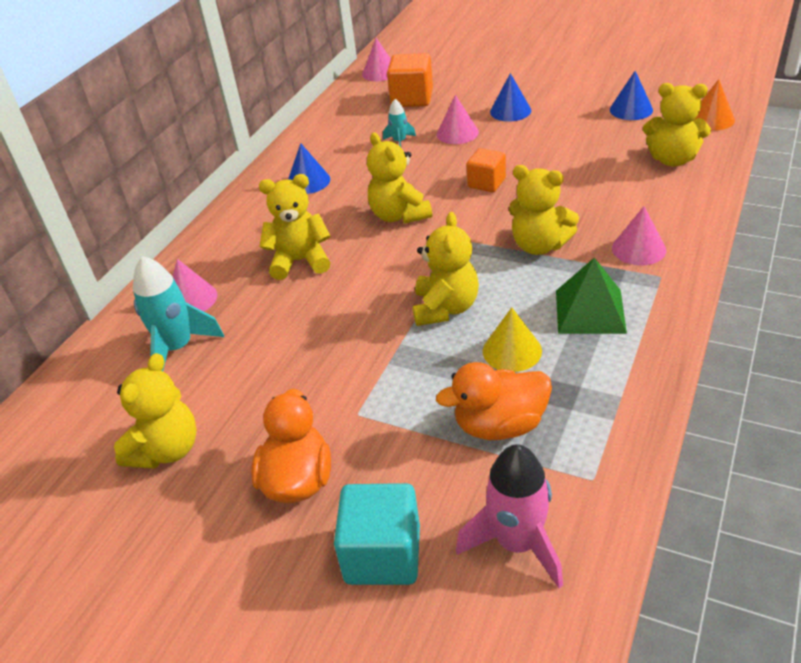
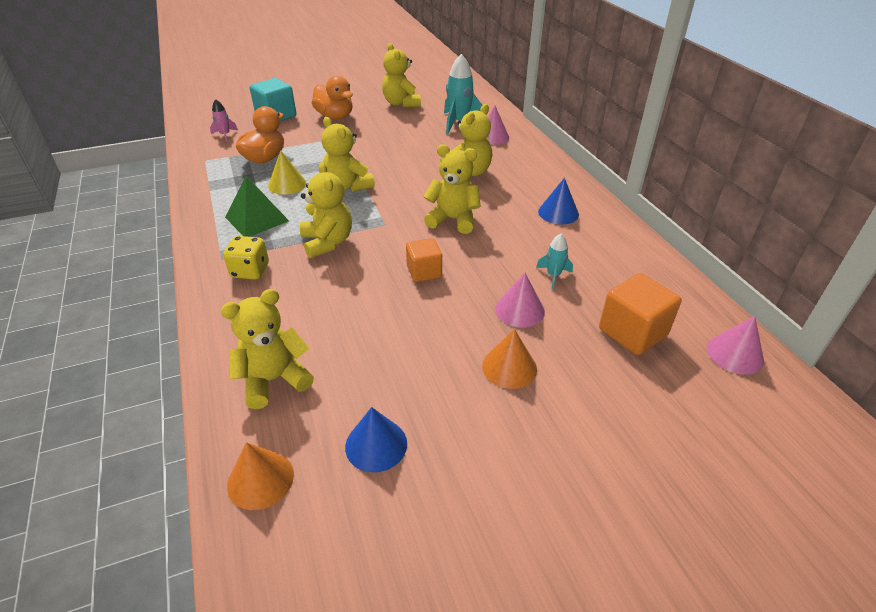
camera: 130 degrees right, 0 degrees up
(510, 111) = (509, 367): blue cone -> orange cone
(517, 543) = (225, 135): pink rocket -> pink rocket, size x0.53
(539, 245) = (327, 242): yellow teddy bear -> yellow teddy bear turned 90 degrees clockwise
(638, 249) = (250, 271): pink cone -> yellow dice

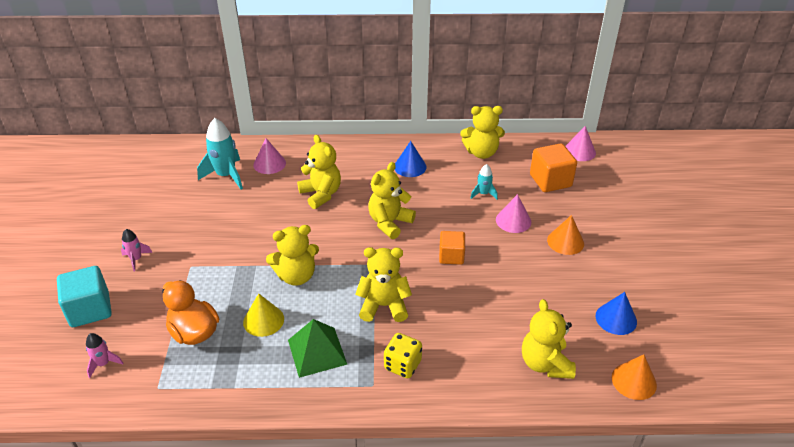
camera: 70 degrees left, 0 degrees up
(335, 116) = (136, 259): orange duck -> pink rocket
(401, 103) = (149, 203): yellow teddy bear -> yellow teddy bear (481, 153)

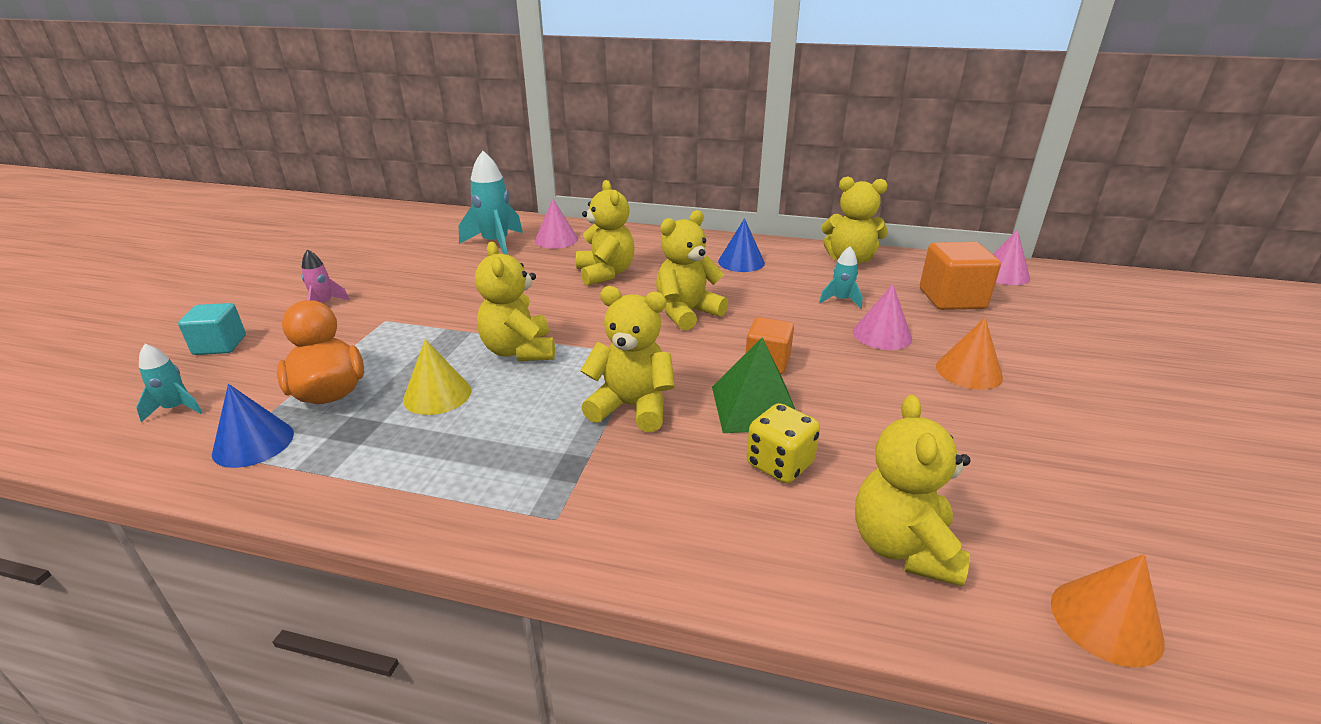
camera: 15 degrees right, 10 degrees down
(90, 309) = (220, 345): turquoise cube -> turquoise cube, size x0.66
(103, 364) = (176, 408): pink rocket -> turquoise rocket
(296, 276) = (519, 351): yellow teddy bear -> yellow teddy bear turned 75 degrees clockwise
(317, 352) = (491, 450): green pyramid -> green pyramid (755, 407)
(402, 365) = (624, 496): yellow dice -> yellow dice (779, 464)
(616, 319) = (1062, 497): blue cone -> blue cone (253, 443)

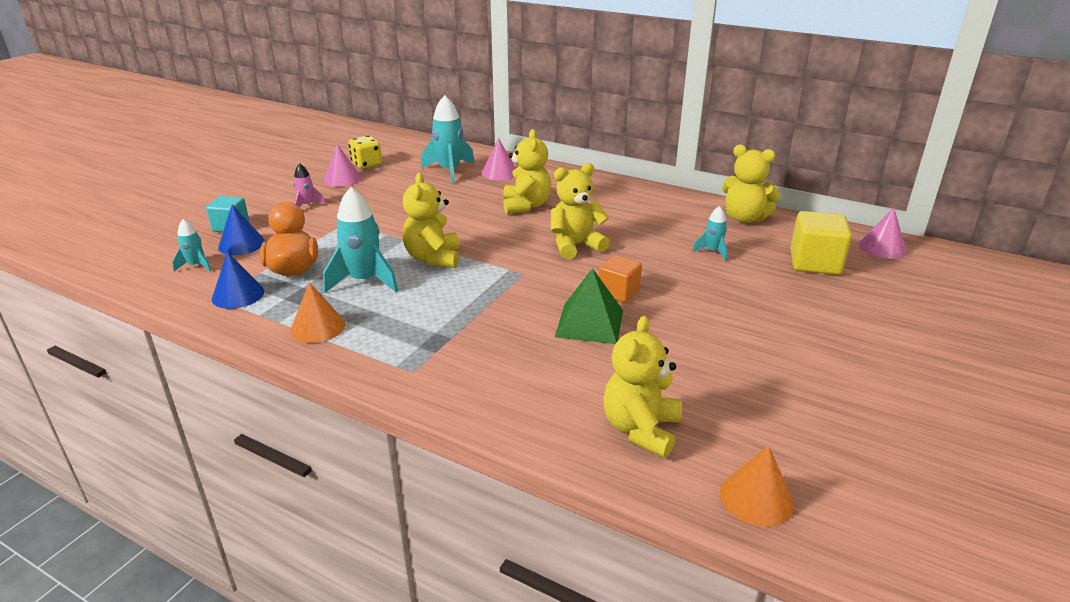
camera: 15 degrees right, 0 degrees up
(437, 395) = (364, 281): yellow cone -> turquoise rocket
(631, 407) = (497, 309): yellow teddy bear -> none
(741, 262) = (645, 209): blue cone -> blue cone (241, 244)
(779, 464) = (584, 364): yellow dice -> yellow dice (366, 164)
(882, 335) = (729, 284): pink cone -> pink cone (342, 179)
(952, 299) = (815, 263): orange cube -> yellow cube
(968, 371) = (783, 323): orange cone -> orange cone (317, 327)

